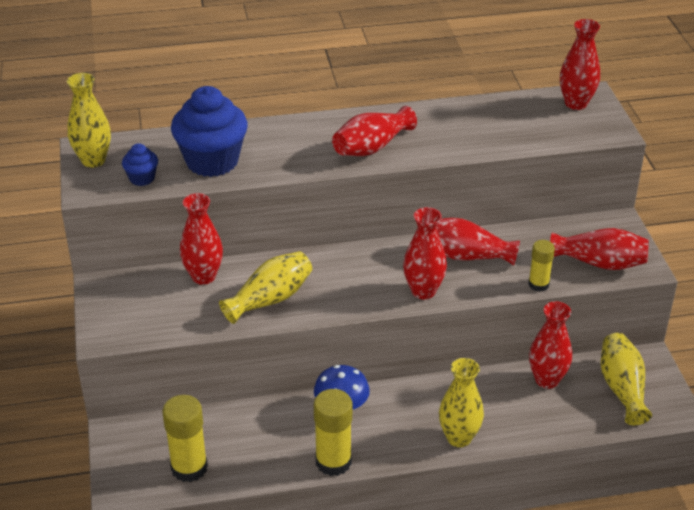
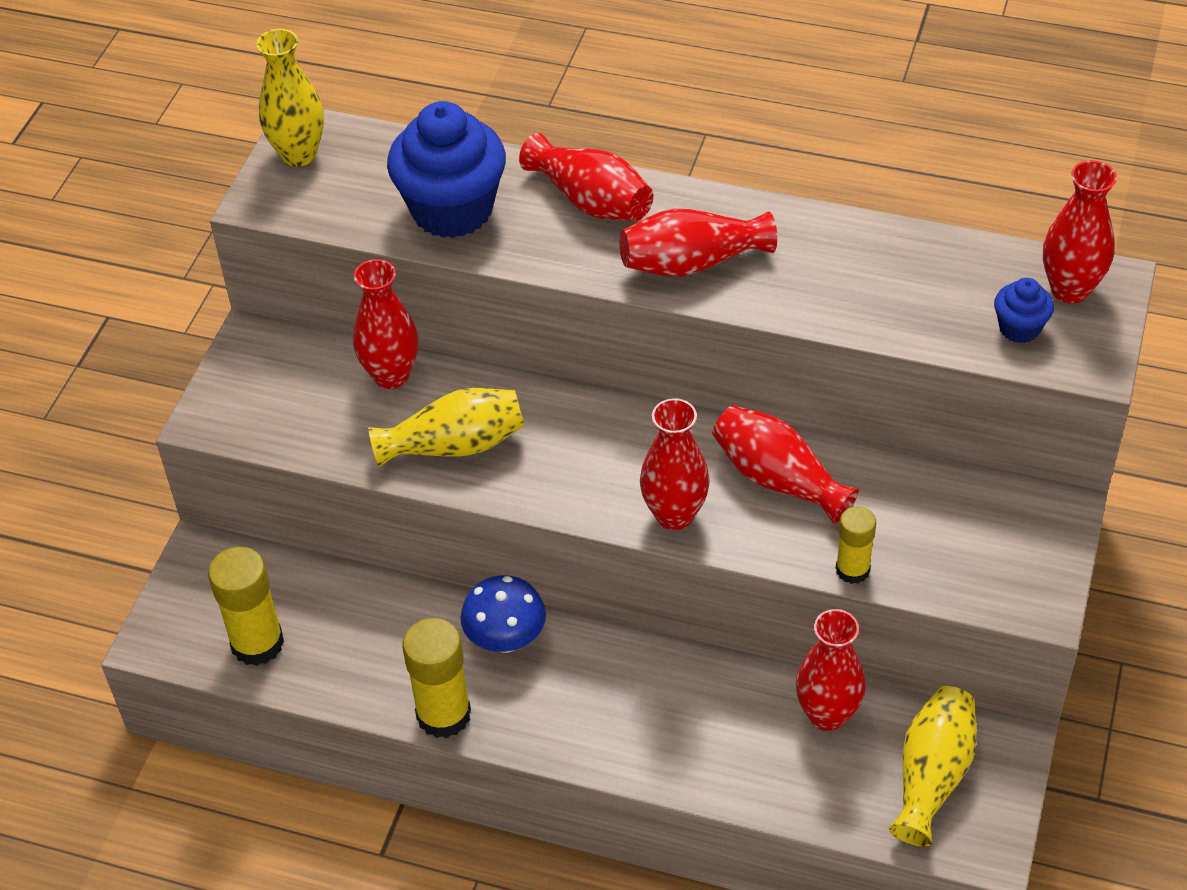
camera: 30 degrees right, 10 degrees up
(142, 178) = (341, 206): blue cupcake -> blue cupcake (1019, 328)
(459, 438) = (636, 752): yellow vase -> none
(600, 263) = (975, 569): red vase -> red vase (591, 201)

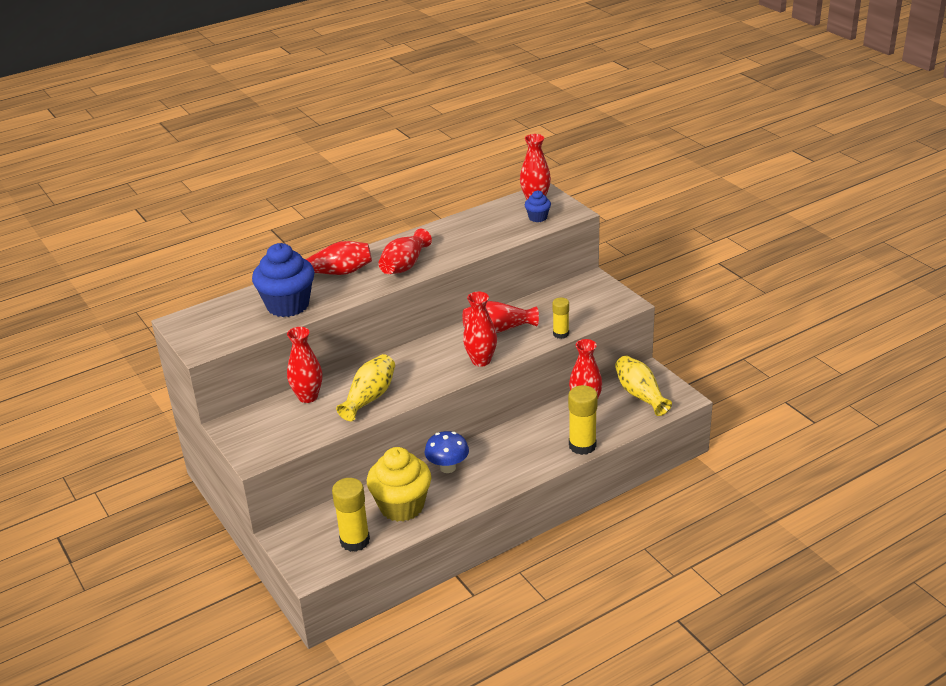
camera: 50 degrees left, 15 degrees down
(299, 154) = (191, 328): yellow vase -> none
(373, 645) = (401, 506): none -> yellow cupcake
(443, 715) = (462, 503): yellow glue stick -> yellow glue stick (582, 445)

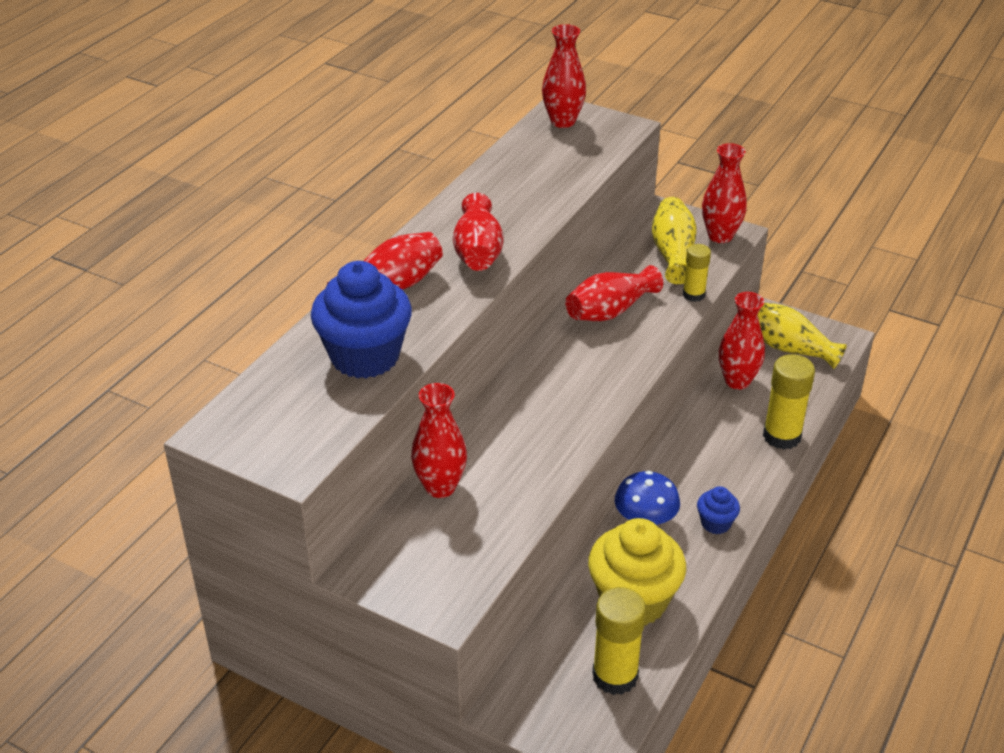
camera: 30 degrees left, 5 degrees up
(369, 397) = (529, 459): yellow vase -> yellow vase (673, 253)
(481, 361) = (629, 360): red vase -> red vase (720, 236)
(538, 217) = (589, 143): blue cupcake -> blue cupcake (715, 523)

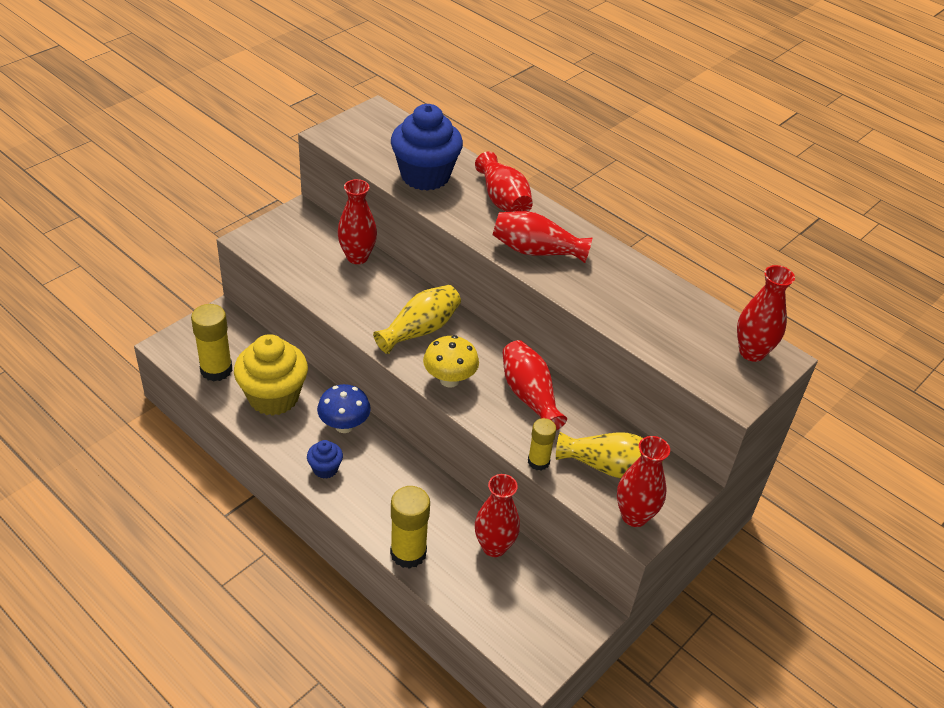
camera: 100 degrees right, 5 degrees up
(619, 368) = (449, 380): none -> yellow mushroom
(788, 348) = (532, 609): yellow vase -> yellow vase (420, 330)

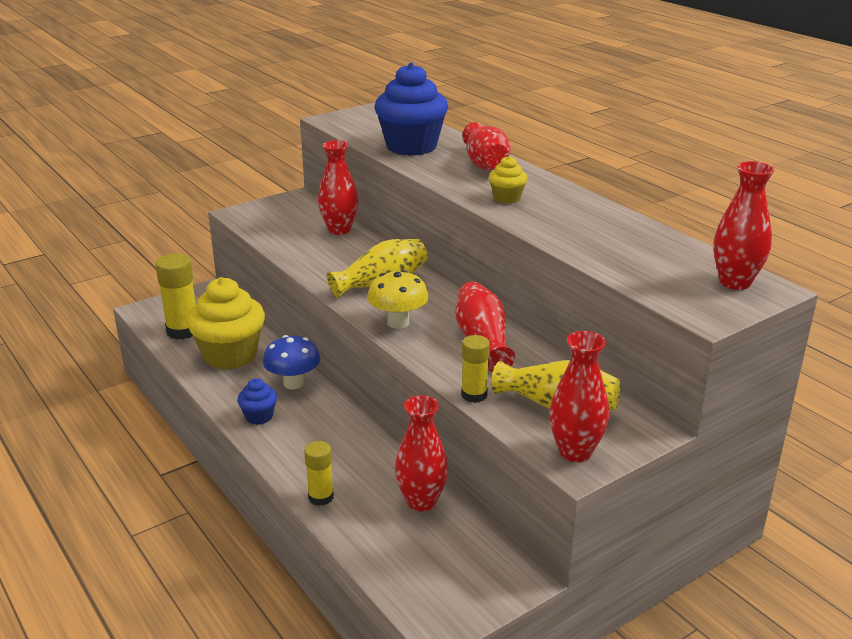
camera: 15 degrees right, 15 degrees down
(408, 553) = (321, 497): yellow glue stick -> yellow glue stick, size x0.61
(536, 251) = (507, 198): red vase -> yellow cupcake

